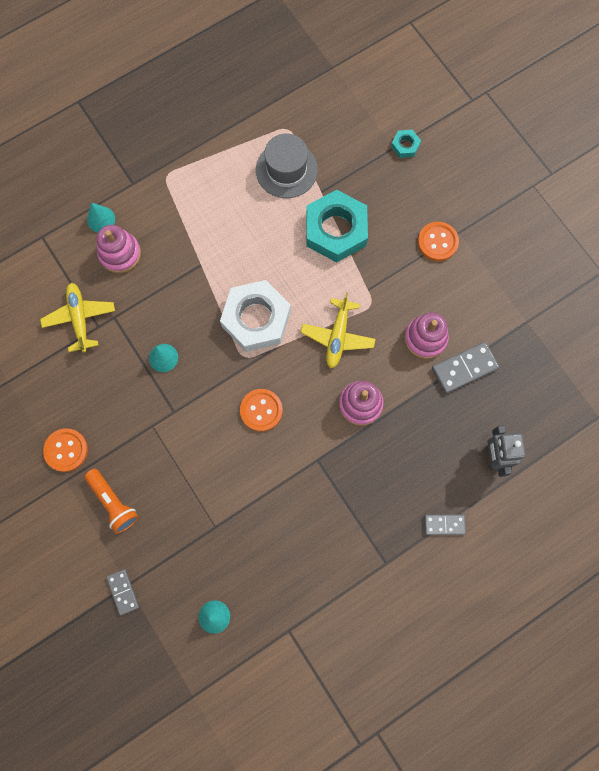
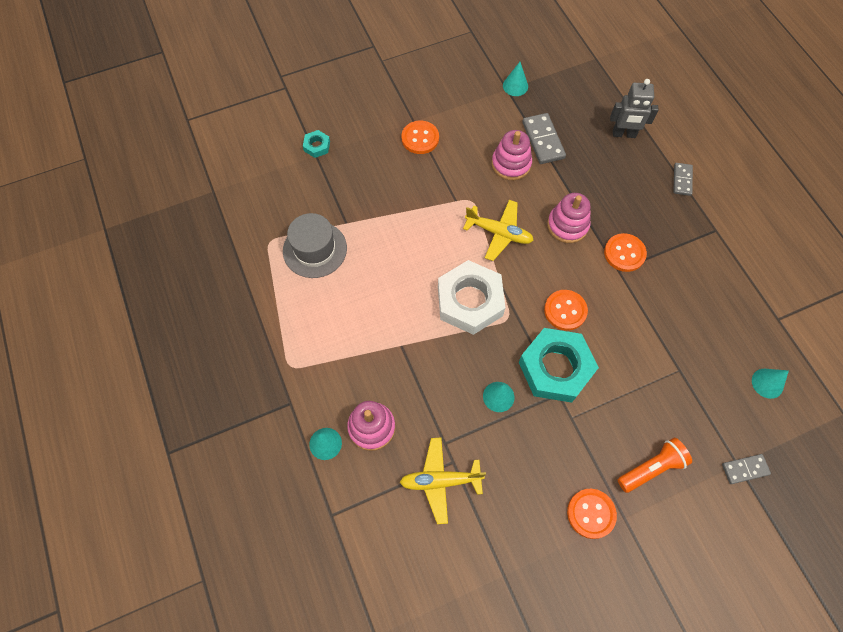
camera: 80 degrees left, 10 degrees down
(336, 230) = (390, 217): turquoise nut -> turquoise nut (555, 368)
(337, 465) = (624, 253): none -> orange button
(533, 330) = (515, 86): none -> turquoise cone

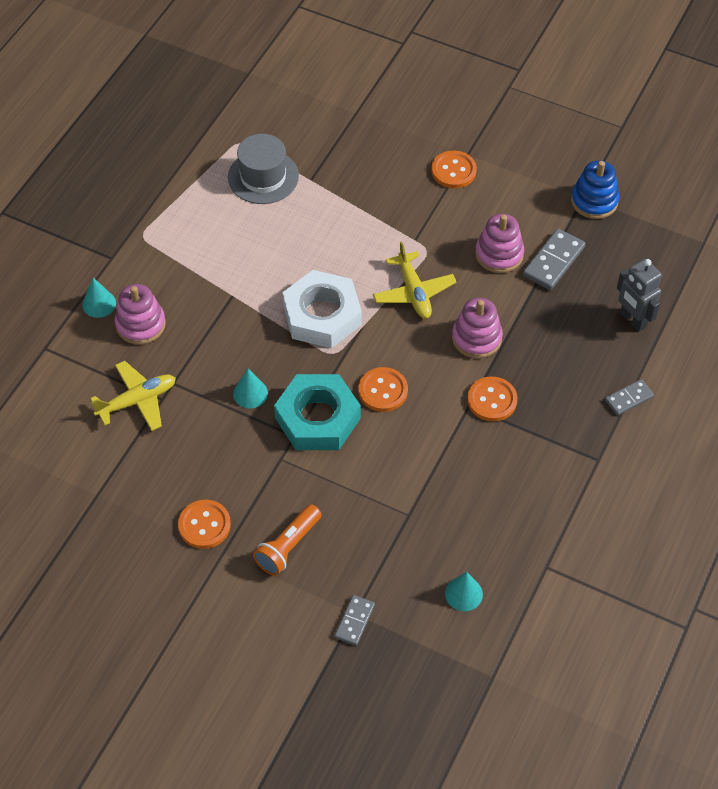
camera: 50 degrees right, 10 degrees down
(317, 146) = (366, 107): turquoise nut -> none
(440, 481) = (137, 401): yellow plane -> yellow plane turned 105 degrees clockwise
(515, 86) = (594, 201): turquoise cone -> blue stacking toy
(651, 468) = (288, 546): orange flashlight -> orange flashlight turned 105 degrees clockwise
(745, 469) = (354, 621): grey domino -> grey domino turned 75 degrees clockwise

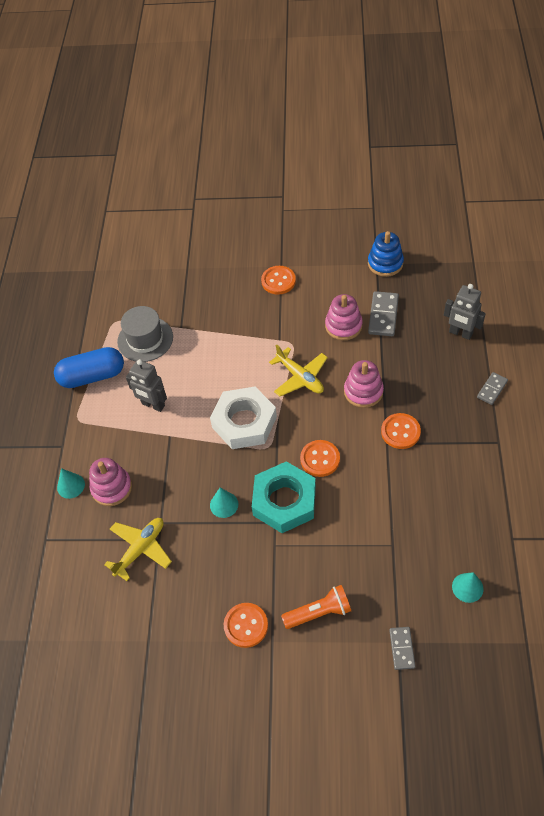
camera: 20 degrees left, 0 degrees up
(183, 194) = (92, 376): none -> blue capsule
(232, 254) = (153, 405): none -> grey robot
(288, 546) = (319, 612): orange flashlight -> orange flashlight turned 120 degrees counterclockwise

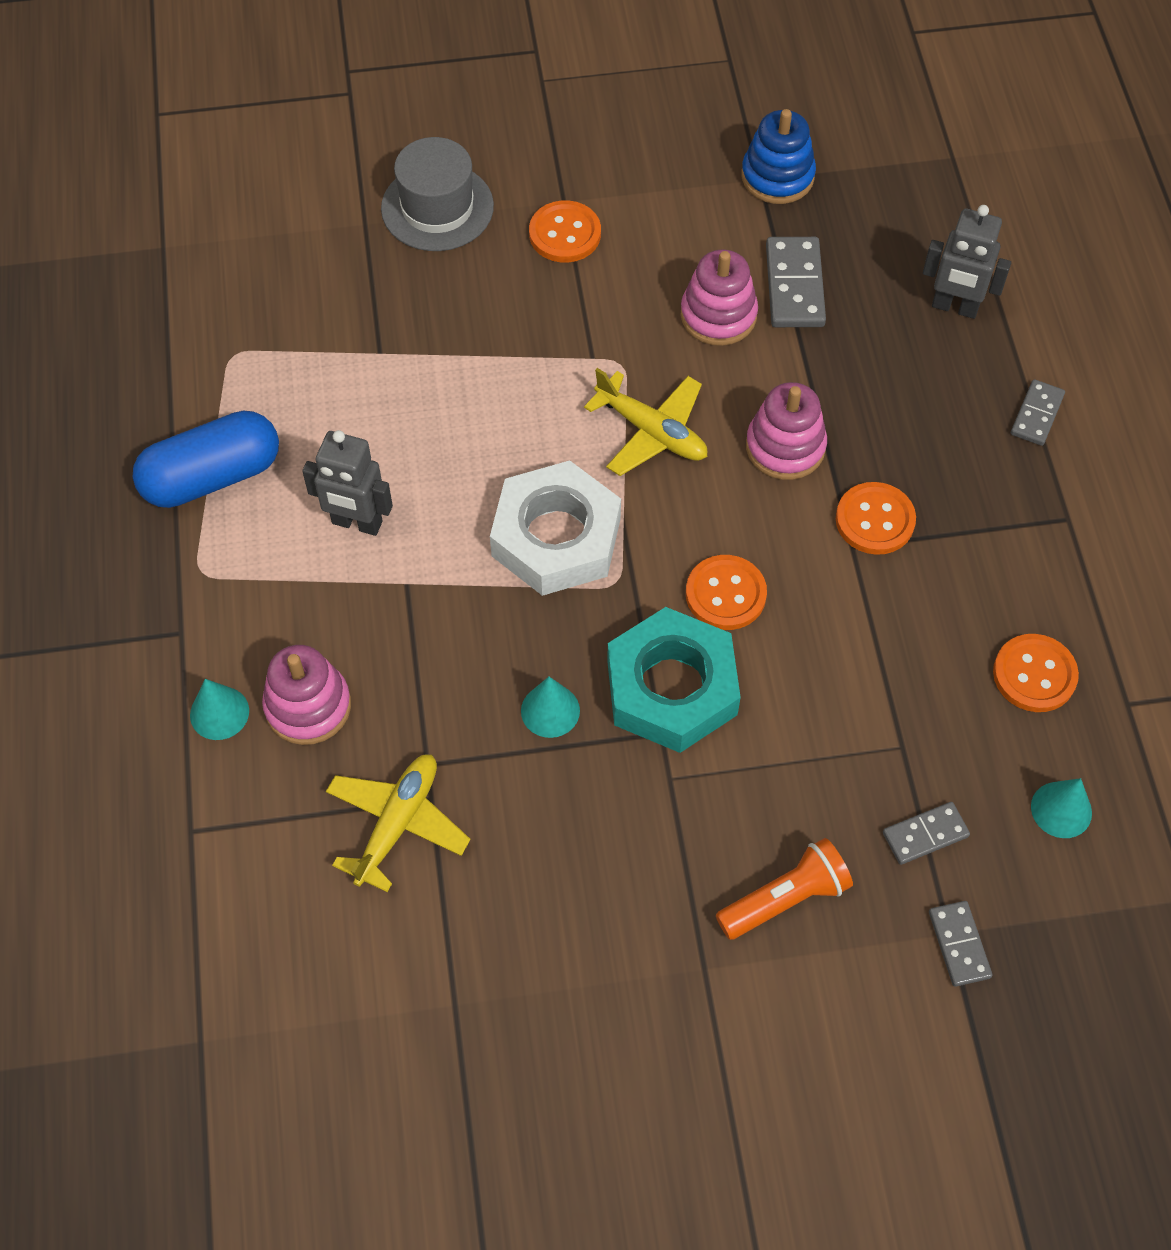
camera: 15 degrees left, 5 degrees up
(145, 339) = (309, 386): grey hat -> grey hat (437, 207)
(246, 625) = (646, 945): orange button -> orange button (1034, 674)
(395, 590) = (925, 835): none -> grey domino

